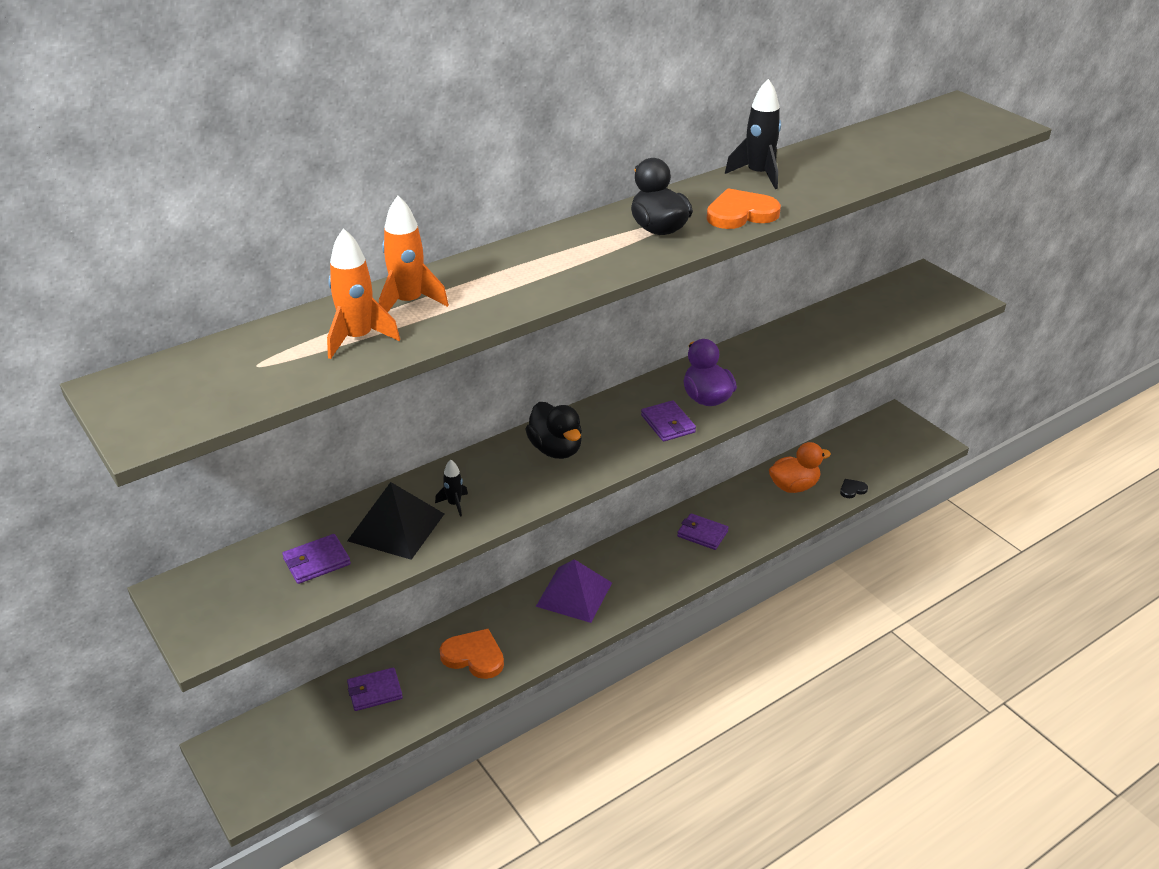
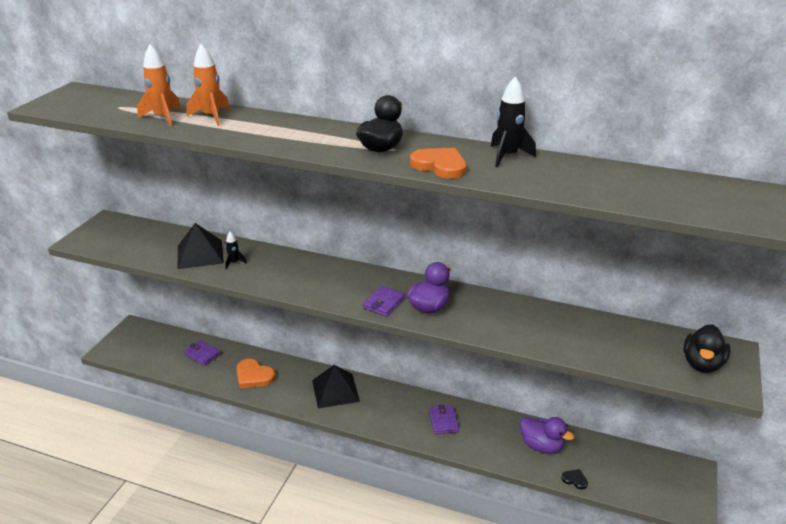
camera: 55 degrees right, 5 degrees down
(317, 562) = (155, 244): purple wallet -> none
(474, 656) = (254, 376): orange heart -> orange heart turned 135 degrees clockwise
(556, 449) = (315, 274): black duck -> black duck (702, 364)
(574, 594) = (335, 390): purple pyramid -> black pyramid
(794, 486) = (541, 446): orange duck -> purple duck

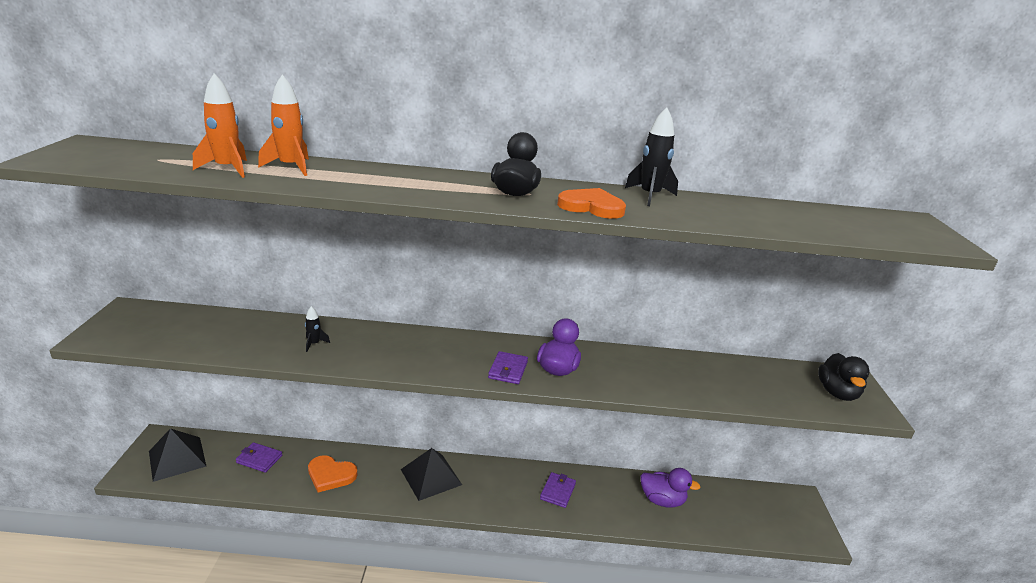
camera: 20 degrees left, 5 degrees down
(200, 254) = (267, 338): black pyramid -> black pyramid (177, 458)
(443, 421) = (557, 491): purple wallet -> purple wallet turned 45 degrees clockwise
(575, 480) = (708, 530): black heart -> none

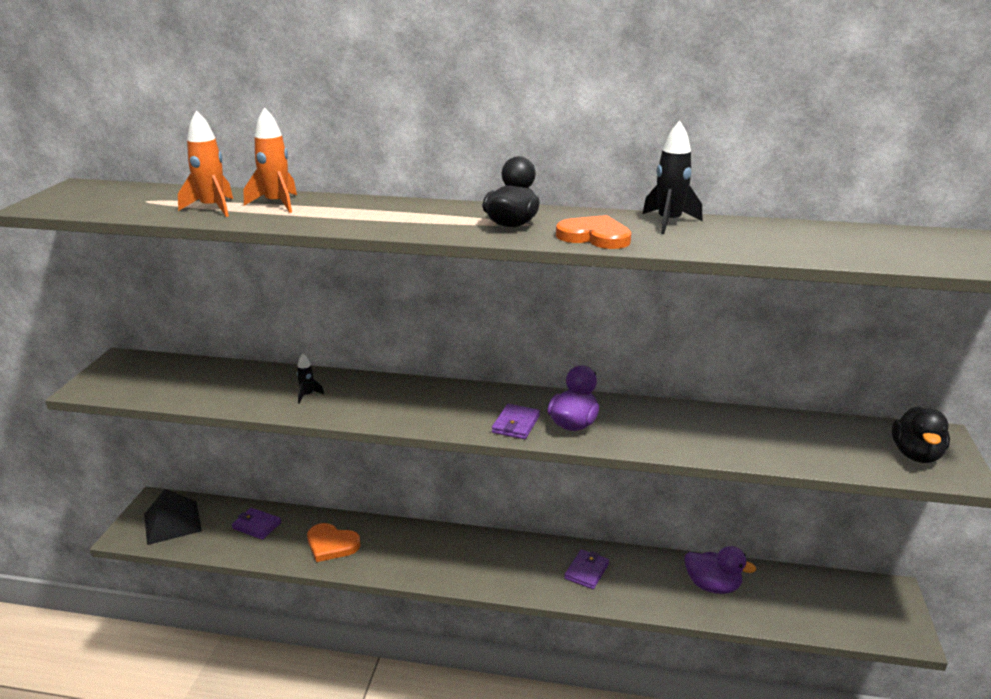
camera: 10 degrees right, 0 degrees up
(431, 477) = (442, 550): black pyramid -> none

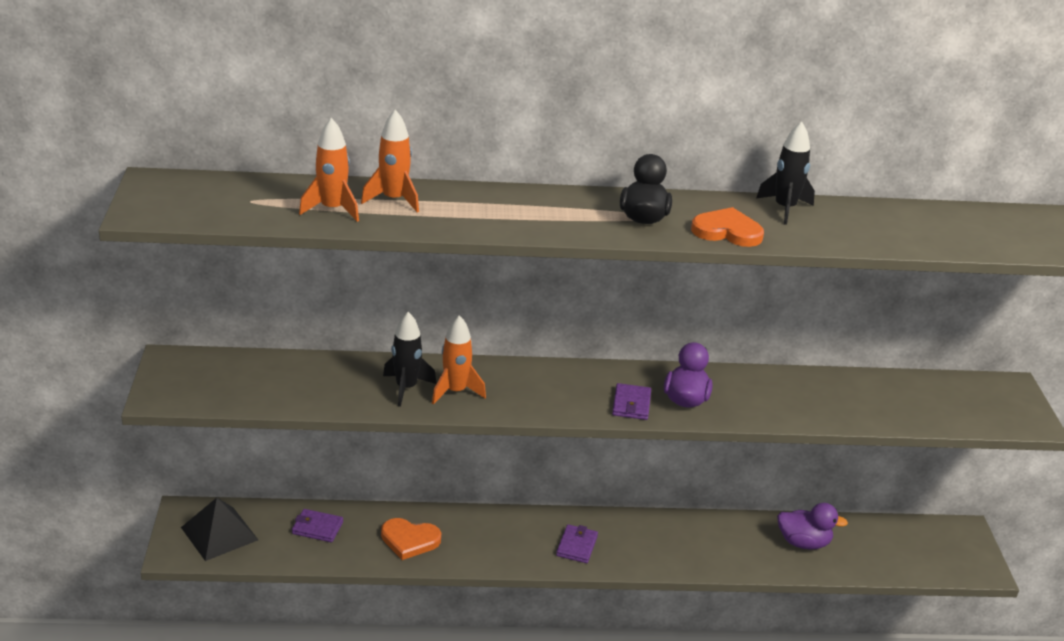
camera: 15 degrees left, 5 degrees up
(307, 395) = (406, 388): black rocket -> black rocket, size x1.80
(351, 401) = (455, 391): none -> orange rocket
(586, 571) = (680, 541): purple wallet -> purple wallet (576, 546)
(916, 455) = (994, 406): black duck -> none

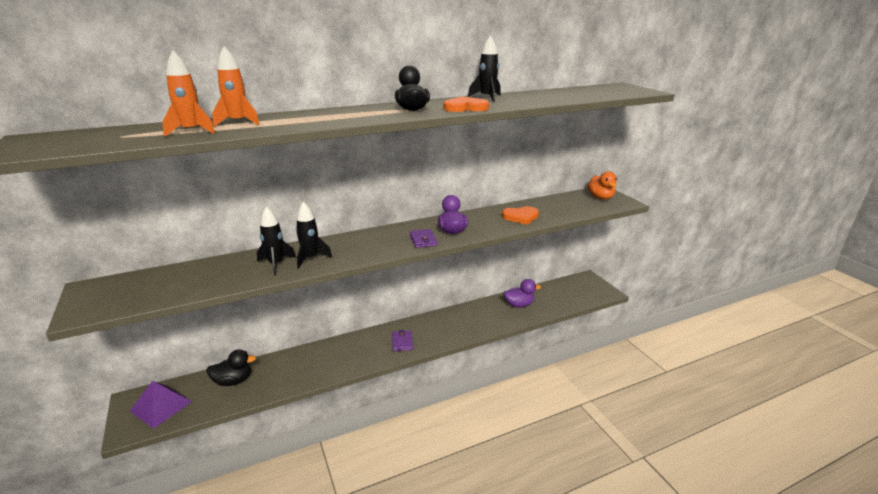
camera: 20 degrees left, 5 degrees down
(219, 533) = (161, 406): black pyramid -> purple pyramid
(317, 528) = (233, 381): purple wallet -> black duck
(409, 540) = (298, 369): orange heart -> orange heart (521, 217)
(455, 391) = (310, 258): orange rocket -> black rocket
(994, 400) = (600, 197): none -> orange duck

